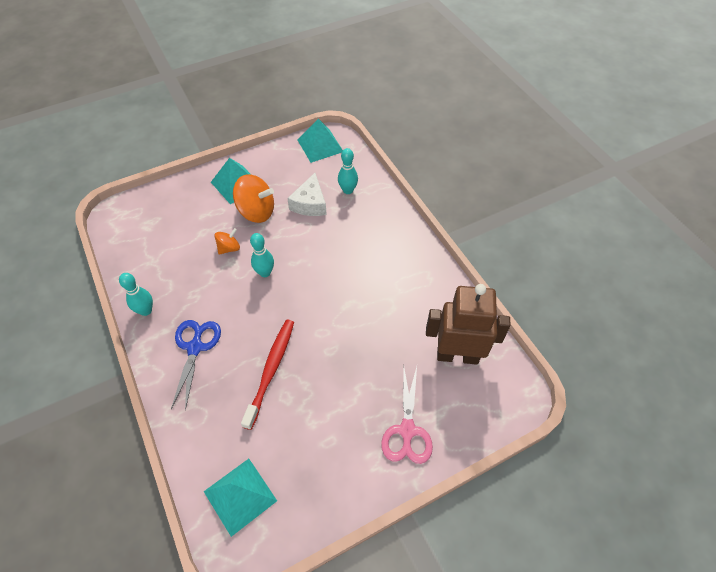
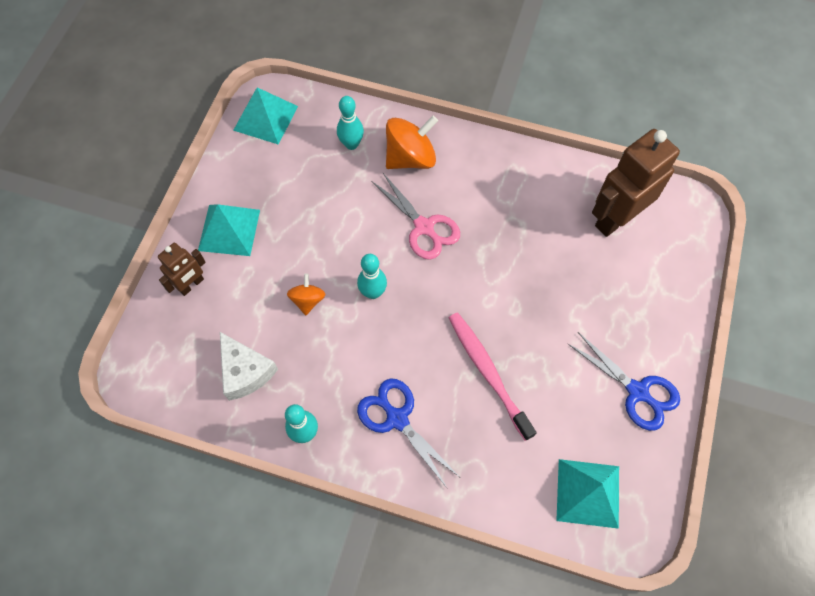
camera: 45 degrees left, 10 degrees up
(188, 195) = (191, 285): none -> brown robot
(256, 211) = (288, 240): orange spinning top -> orange spinning top (410, 158)
(271, 370) = (488, 372): red toothbrush -> pink toothbrush
(310, 204) = (331, 188): white cheese -> white cheese (245, 372)
(343, 469) = (637, 391): none -> blue scissors
(407, 430) = (647, 315): pink scissors -> pink scissors (424, 227)

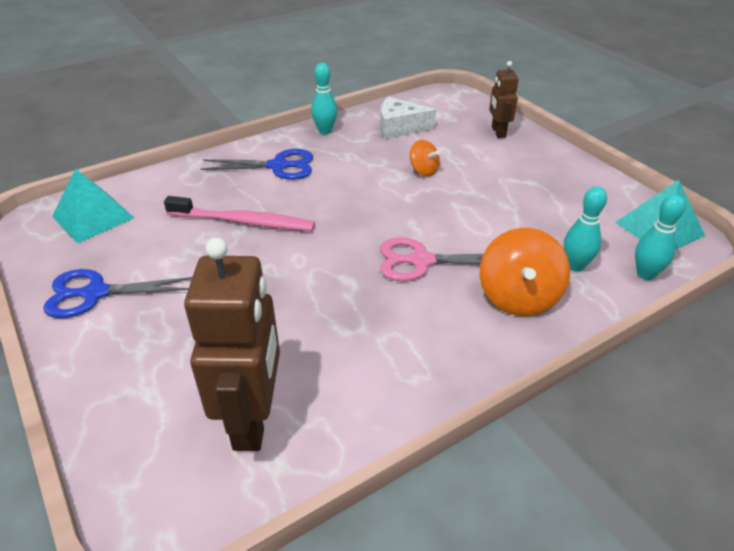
camera: 130 degrees right, 25 degrees down
(229, 230) = (534, 163): turquoise pyramid -> none
(373, 292) = (390, 202): turquoise bowling pin -> turquoise bowling pin (645, 274)

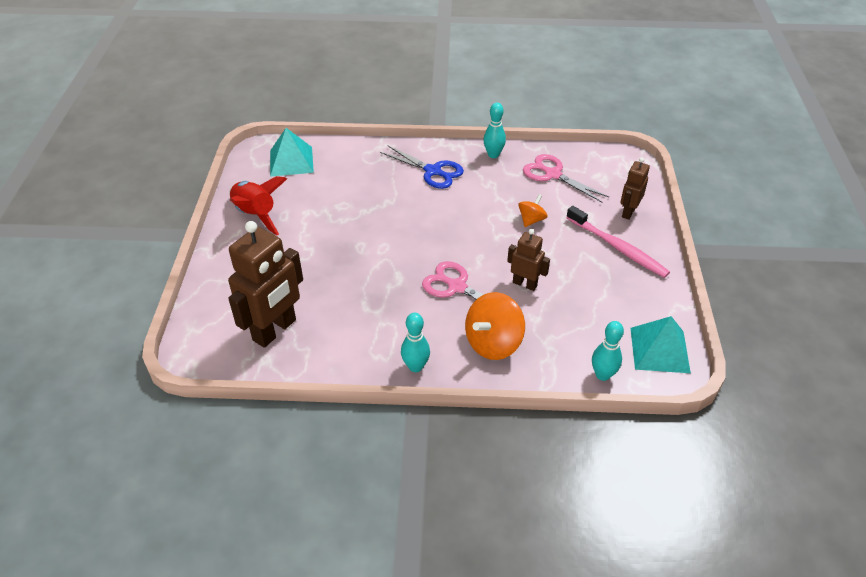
camera: 35 degrees right, 5 degrees up
(95, 293) = (256, 215): blue scissors -> red rocket
(244, 222) = (373, 205): pink toothbrush -> pink toothbrush (618, 247)
(399, 127) = (553, 174): white cheese -> pink scissors
(423, 170) = (531, 220): orange spinning top -> orange spinning top turned 135 degrees counterclockwise
(482, 227) = (525, 284): none -> brown robot
(575, 266) = (558, 343): turquoise bowling pin -> turquoise bowling pin (415, 366)

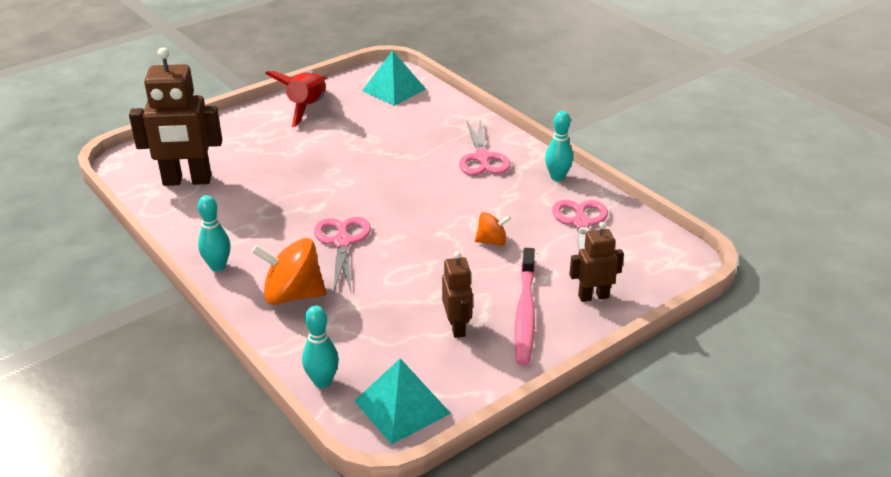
camera: 50 degrees right, 10 degrees down
(433, 171) = (482, 158): blue scissors -> pink scissors
(525, 284) = (394, 278): brown robot -> brown robot (457, 327)

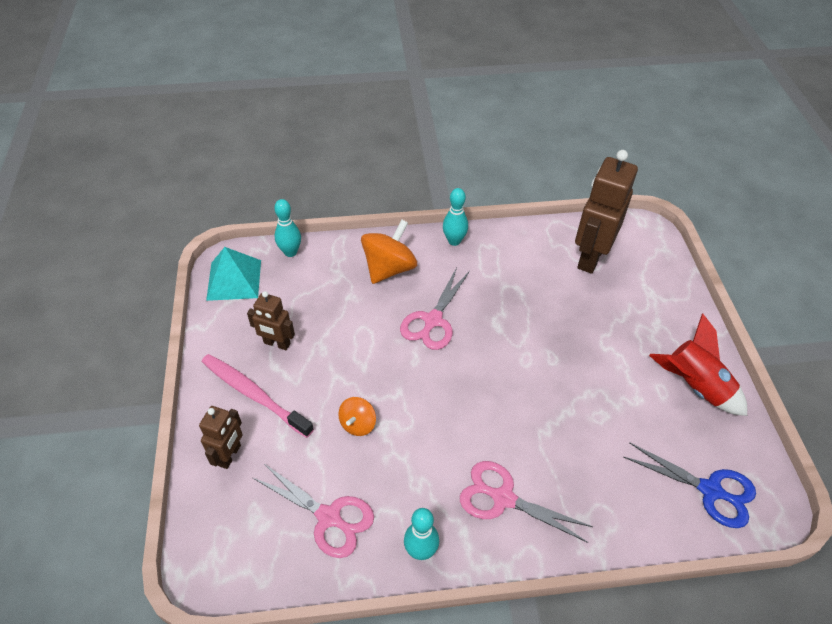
camera: 120 degrees right, 15 degrees up
(342, 242) = (433, 320): pink scissors -> pink scissors turned 90 degrees clockwise
(394, 90) = (710, 490): turquoise pyramid -> blue scissors

